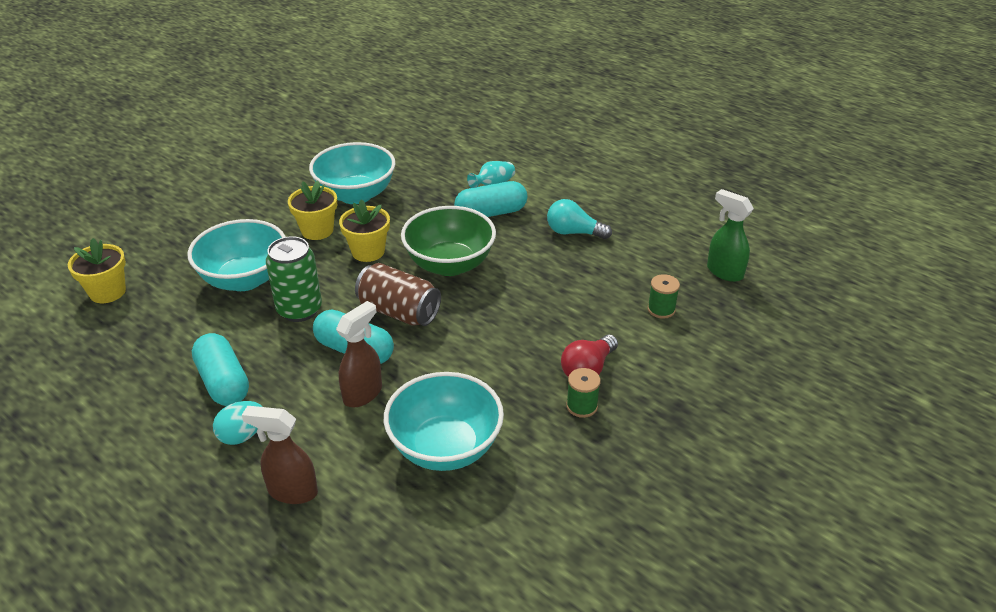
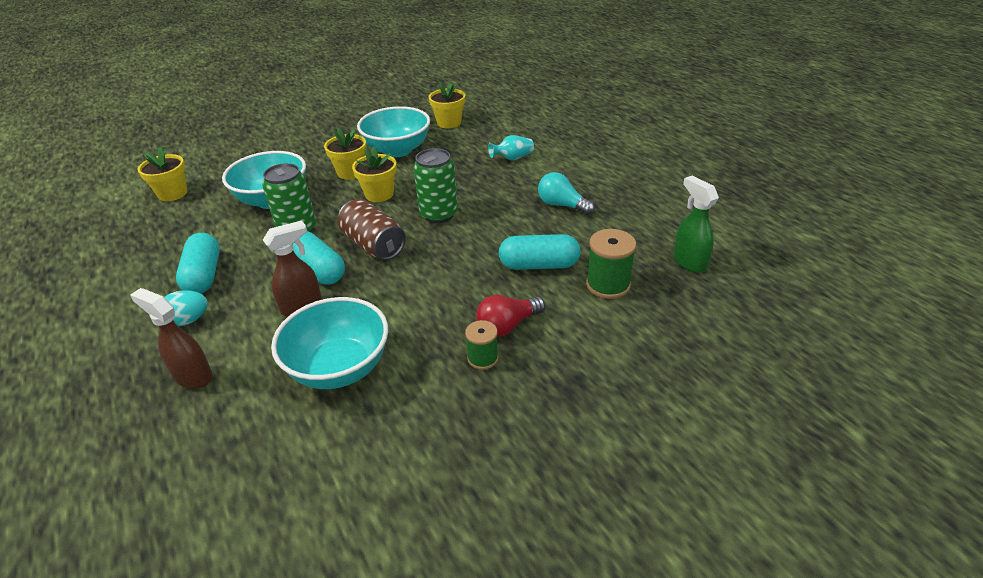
camera: 20 degrees right, 0 degrees up
(396, 152) = (449, 123): none -> yellow flower pot
(449, 264) = (438, 214): green bowl -> green can
(491, 213) = (498, 179): turquoise capsule -> turquoise capsule (539, 265)
(661, 309) = (608, 285): green spool -> green spool, size x1.58

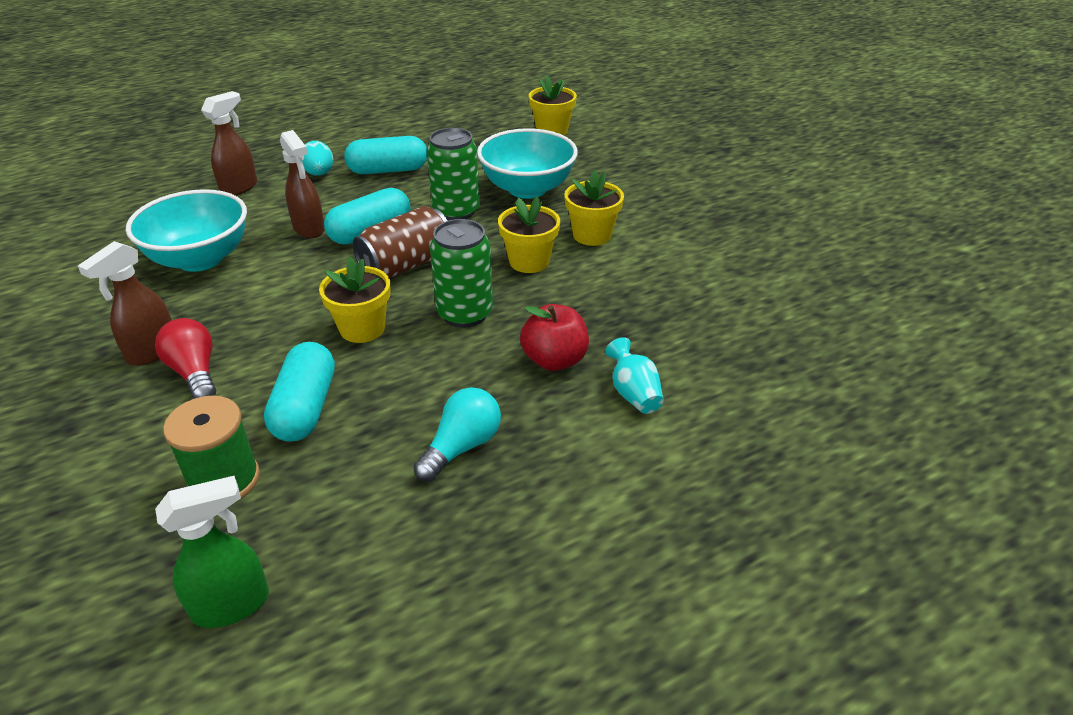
camera: 90 degrees right, 0 degrees up
(397, 150) = (659, 270): turquoise bowl -> none
(449, 123) = (767, 319): yellow flower pot -> yellow flower pot (362, 328)
(483, 358) = (152, 351): green spool -> brown spray bottle
(486, 181) = (554, 360): none -> red apple

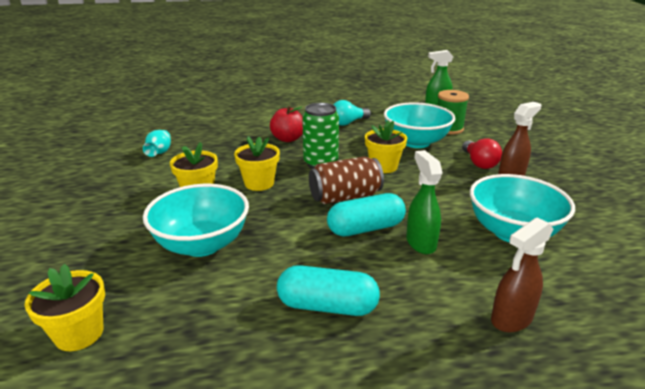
camera: 160 degrees left, 10 degrees down
(305, 408) = (416, 142): turquoise capsule -> turquoise bowl
(309, 229) = (420, 243): brown spray bottle -> green spray bottle
(319, 174) = (413, 321): turquoise egg -> none
(456, 211) = (283, 234): green can -> none
(633, 393) = (264, 125): turquoise vase -> turquoise vase (160, 152)

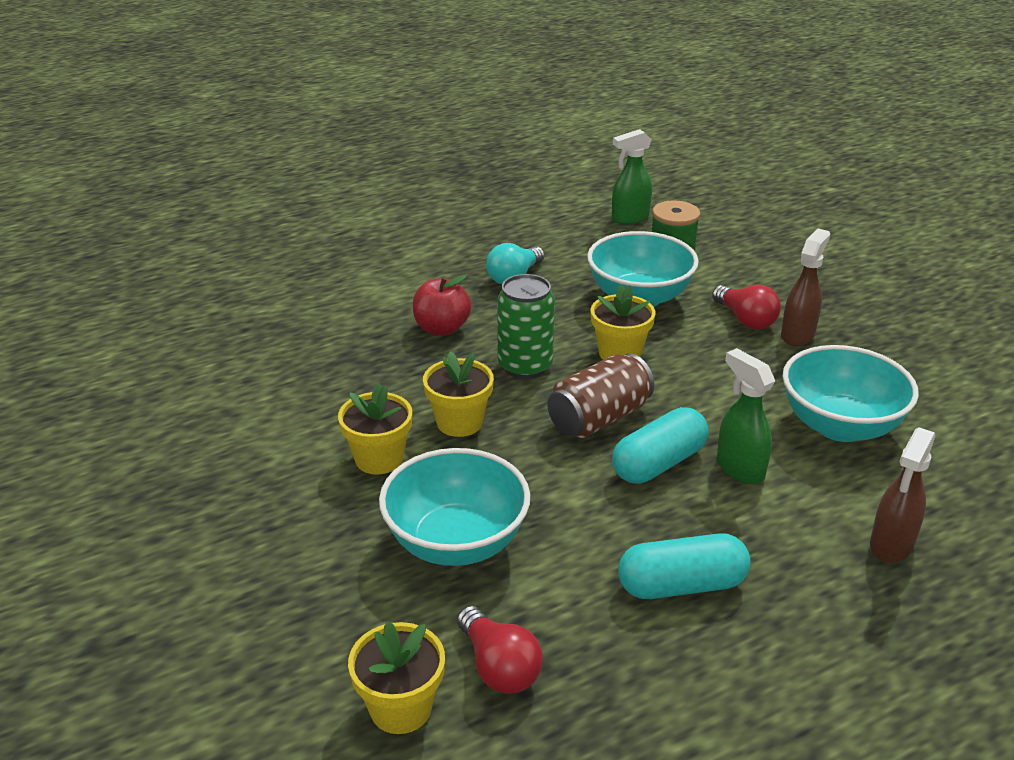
camera: 20 degrees left, 5 degrees up
(160, 152) = (250, 397): turquoise vase -> none
(162, 325) = (498, 667): none -> red light bulb

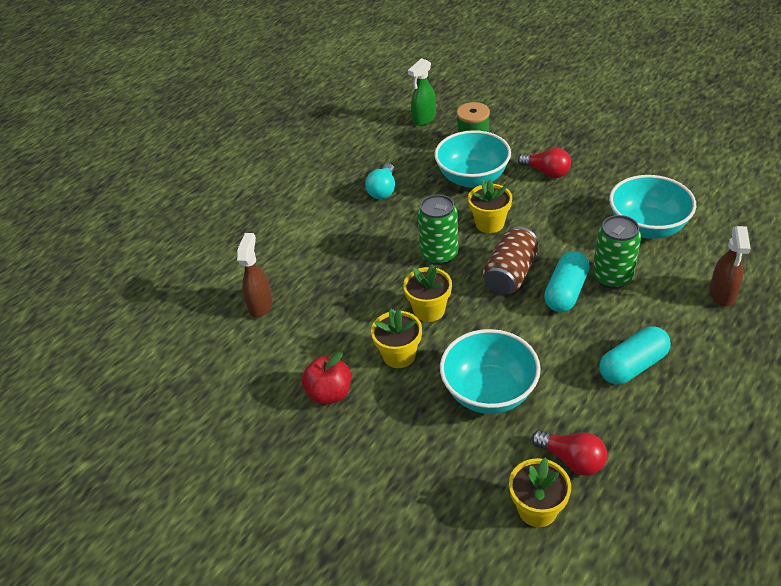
camera: 20 degrees left, 10 degrees up
(442, 328) = (365, 246): red apple -> red apple (329, 393)
(739, 468) = (612, 277): green spray bottle -> green can
(798, 335) = (583, 172): brown spray bottle -> brown spray bottle (261, 305)

